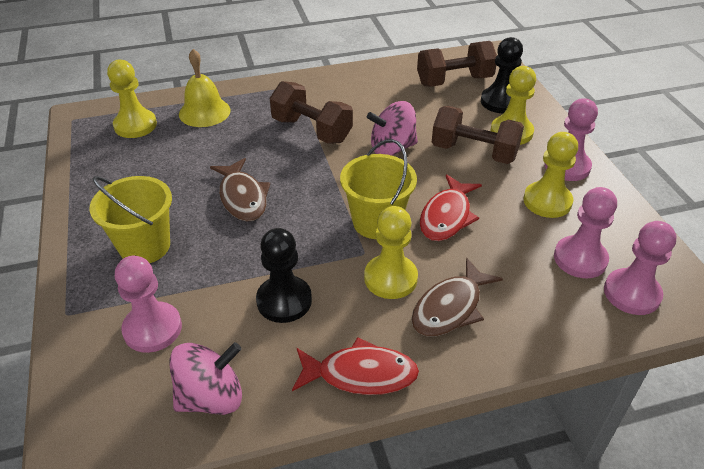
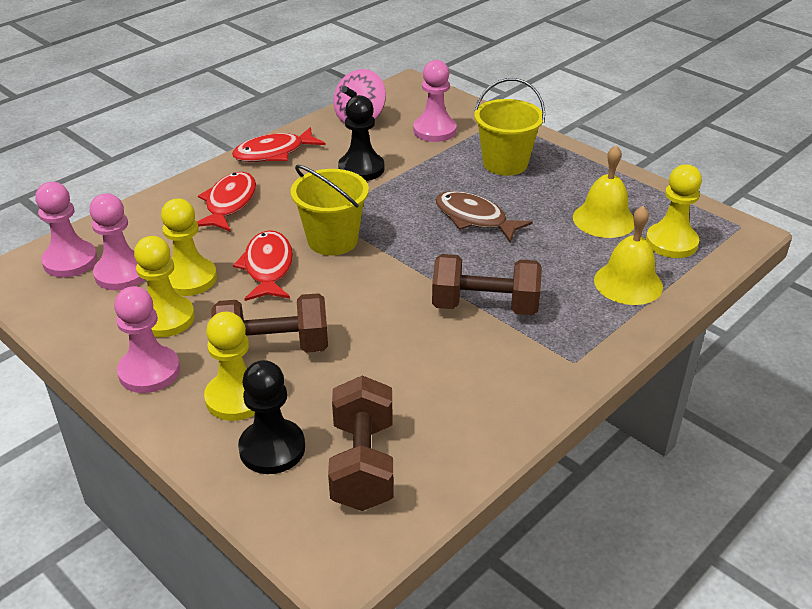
camera: 150 degrees right, 5 degrees down
(150, 158) = (604, 219): none -> yellow bell
(390, 278) = (289, 206): yellow pawn -> yellow pawn (189, 279)
(392, 148) = (374, 318): pink spinning top -> none
(450, 308) = (229, 203): brown fish -> red fish
(454, 81) = (363, 464): brown dumbbell -> brown dumbbell turned 45 degrees counterclockwise

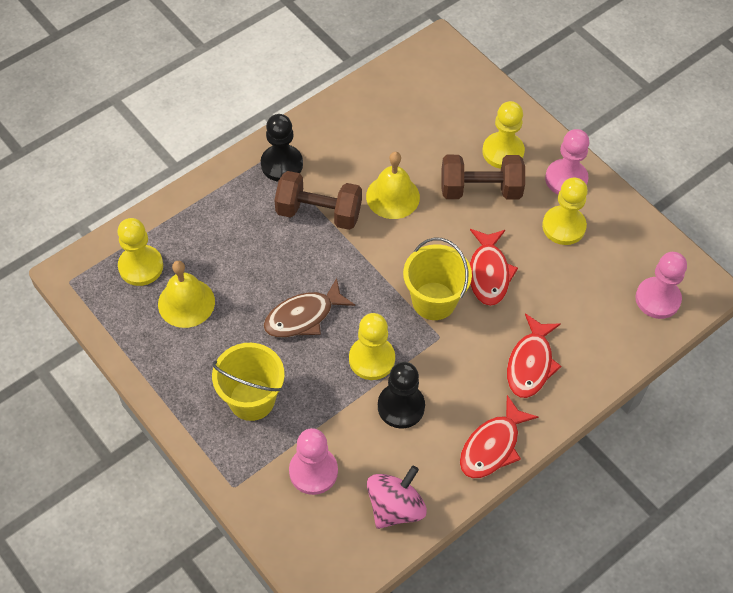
camera: 175 degrees left, 20 degrees up
(122, 273) = (609, 279): pink pawn -> none
(189, 279) = (552, 267): yellow pawn -> yellow pawn (372, 359)
(272, 448) = (477, 114): black pawn -> black pawn (282, 164)
(273, 153) = (492, 446): red fish -> red fish turned 150 degrees clockwise
(363, 464) = (422, 98): brown dumbbell -> none
(474, 218) = (303, 316): brown fish -> brown fish turned 105 degrees clockwise
(628, 283) = (198, 225): yellow bell -> yellow bell (392, 196)

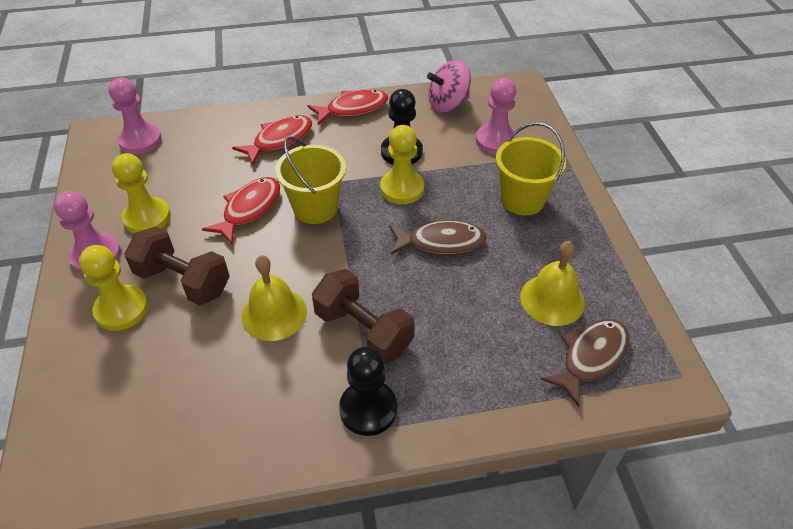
camera: 150 degrees left, 10 degrees down
(141, 266) = (591, 357): yellow pawn -> brown fish

